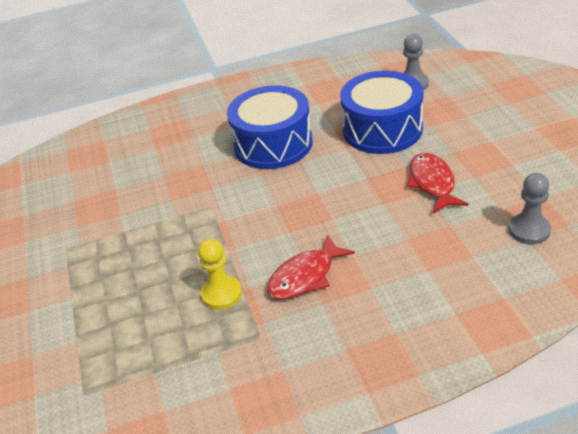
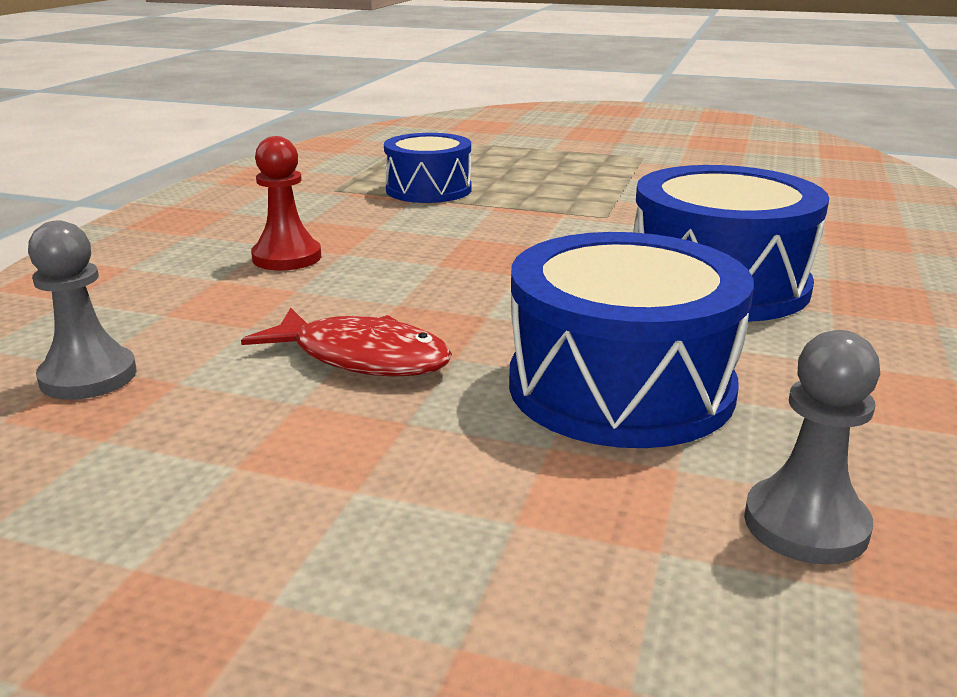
camera: 120 degrees right, 15 degrees down
(221, 294) = (428, 190): yellow pawn -> blue drum
(305, 276) = (367, 223): red fish -> none
(379, 268) = (287, 257): none -> red pawn

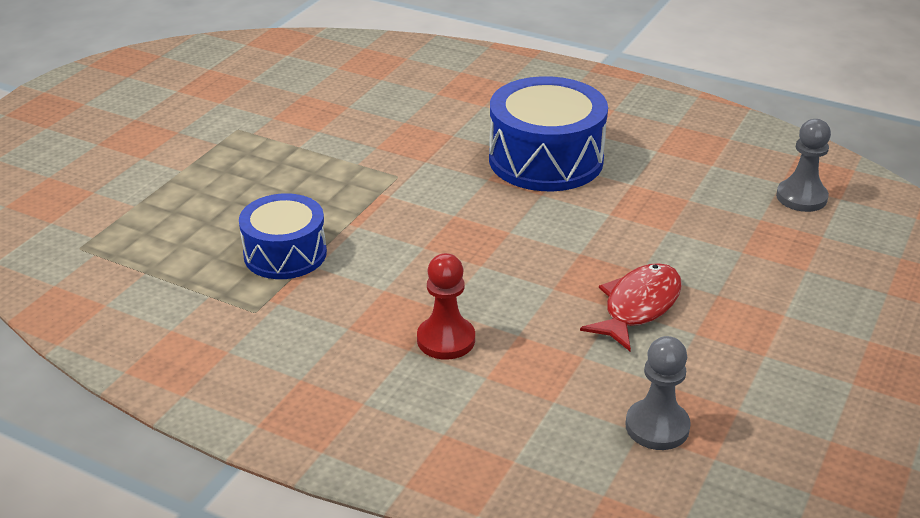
camera: 80 degrees left, 10 degrees up
(620, 386) = (681, 219): blue drum -> none

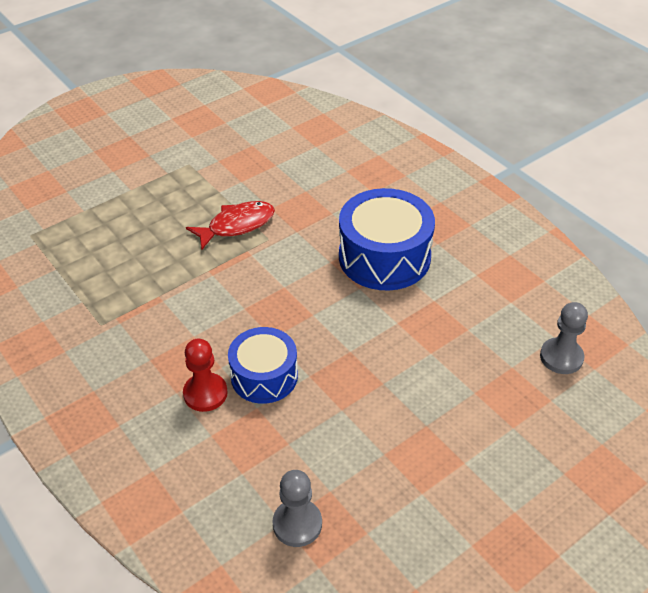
camera: 25 degrees right, 10 degrees up
(285, 254) = (150, 283): blue drum -> blue drum (264, 376)
(638, 307) = (358, 414): red fish -> red fish (237, 225)

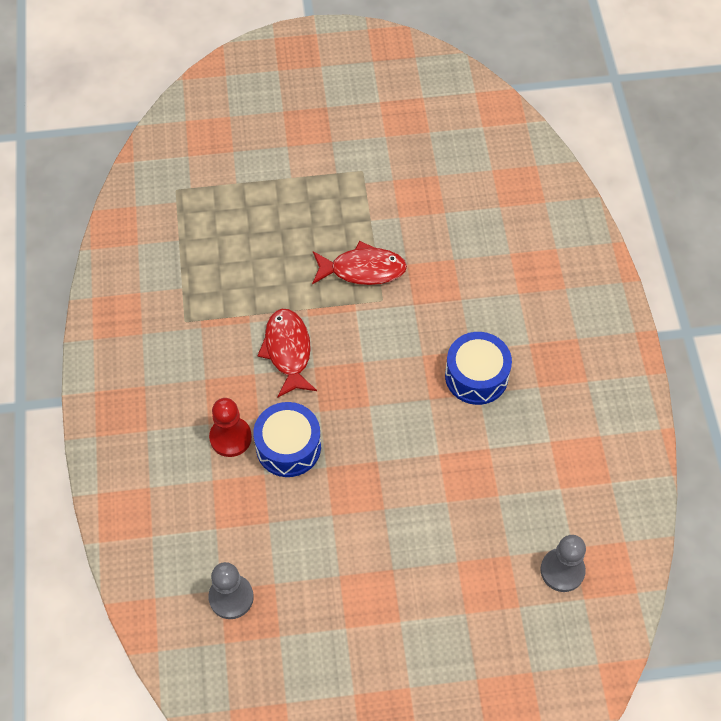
camera: 30 degrees right, 15 degrees up
(213, 306) = (288, 351): none -> red fish
(384, 257) = (476, 376): blue drum -> blue drum, size x0.64

